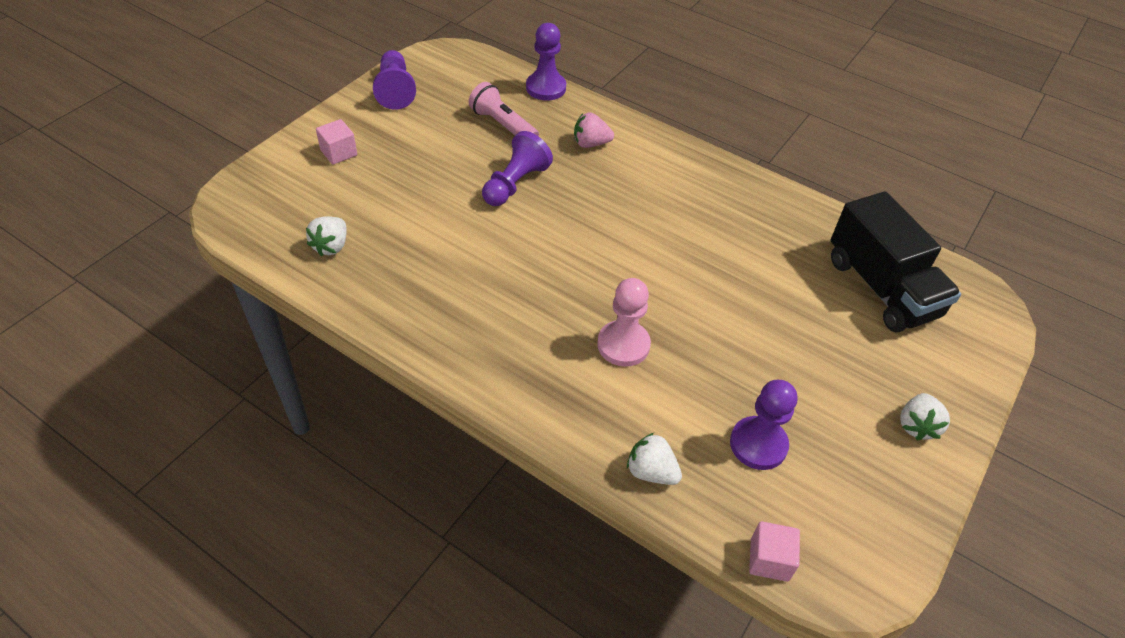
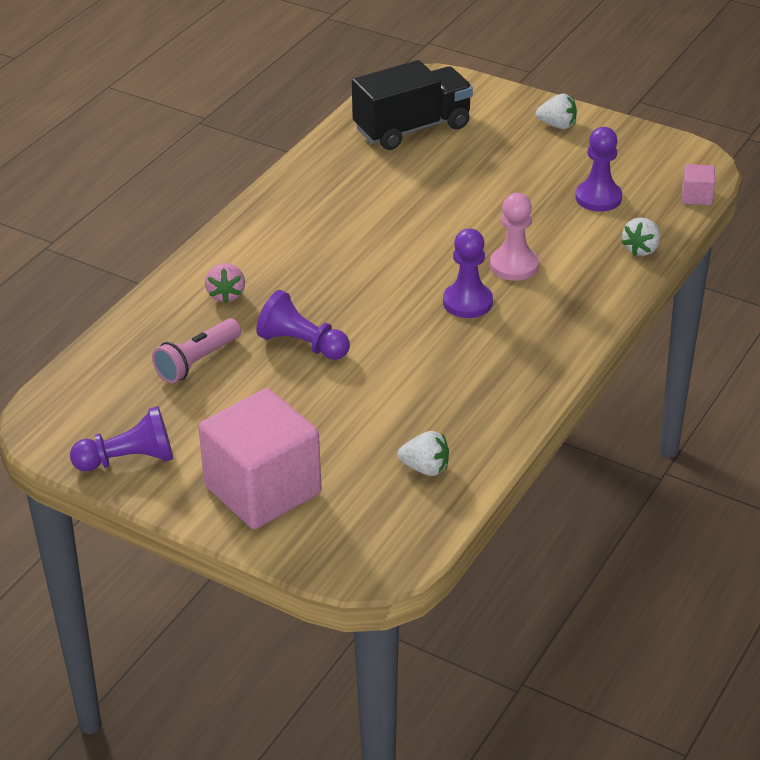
camera: 90 degrees left, 10 degrees down
(339, 153) = (263, 490): pink cube -> pink cube, size x2.42
(546, 88) = (119, 333): purple pawn -> purple pawn (467, 302)

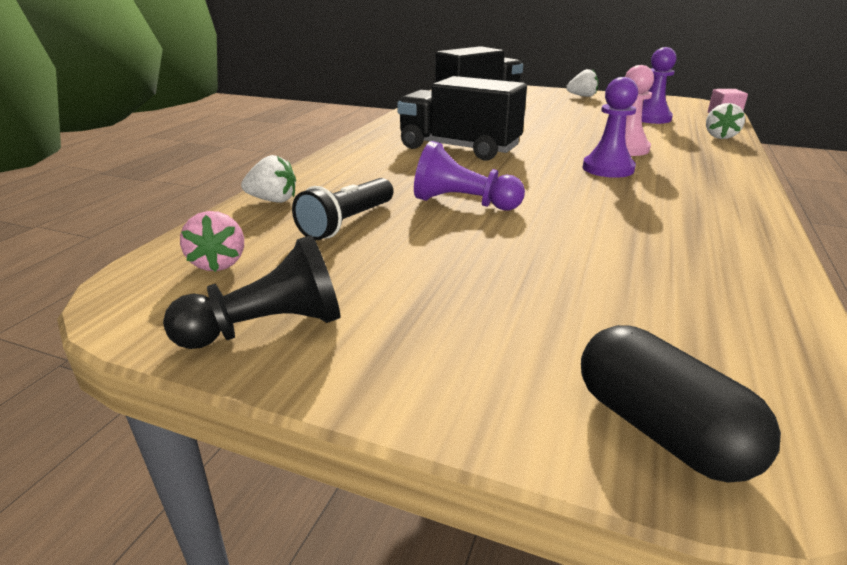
camera: 10 degrees left, 10 degrees down
(129, 460) = (268, 328): purple pawn -> black pawn
(197, 362) = (347, 223): pink flashlight -> black flashlight
(226, 294) = (364, 177): pink strawberry -> pink strawberry (219, 263)
(263, 490) = (497, 349): pink cube -> none
(323, 545) = (659, 429): none -> black capsule
(337, 249) = (459, 148): none -> black truck
(425, 468) = (712, 300): white strawberry -> white strawberry (273, 200)

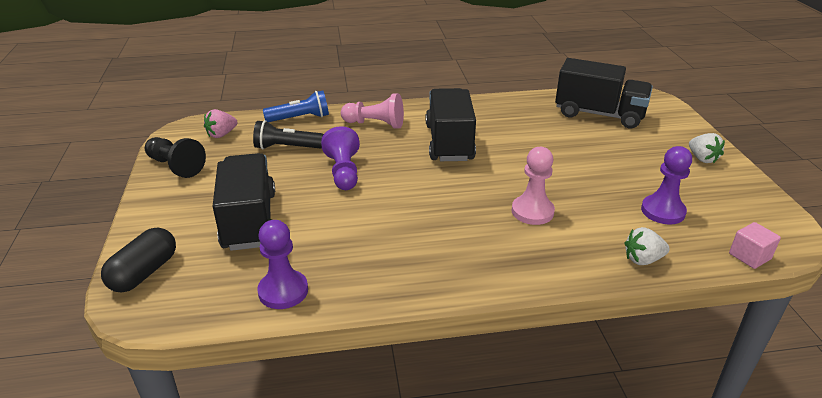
camera: 60 degrees right, 5 degrees up
(273, 200) = (300, 118): white strawberry -> blue flashlight
(365, 167) = (375, 124): none -> pink pawn
(537, 286) = (249, 220): none -> black truck
(608, 169) = (466, 211): purple pawn -> purple pawn (283, 291)

